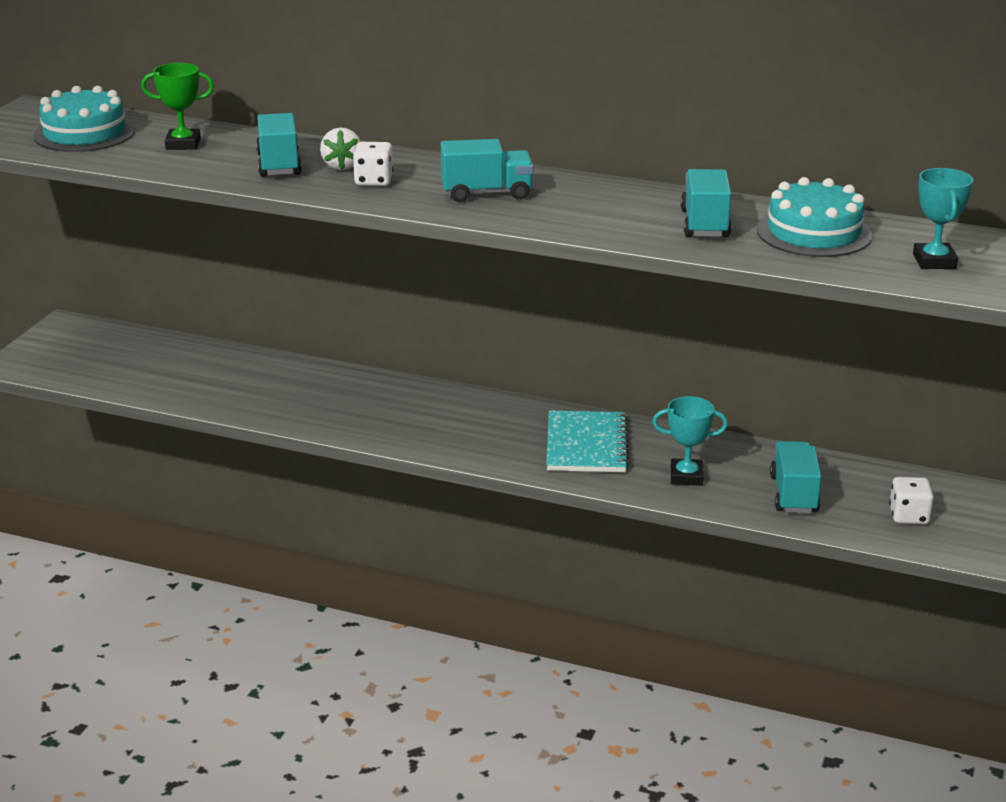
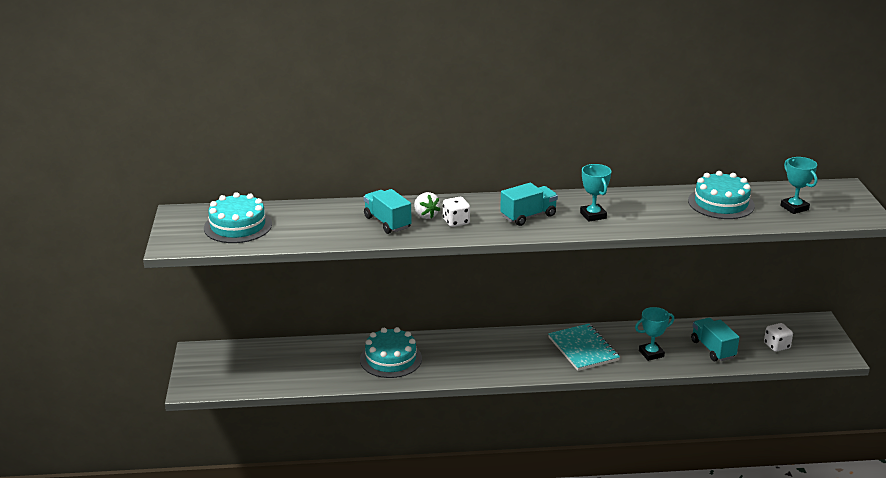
camera: 25 degrees left, 0 degrees up
(183, 144) = (311, 220): green trophy -> none
(299, 392) = (391, 359): none -> turquoise cake
(585, 210) = (593, 215): none -> turquoise trophy
(704, 224) = (662, 210): turquoise truck -> none

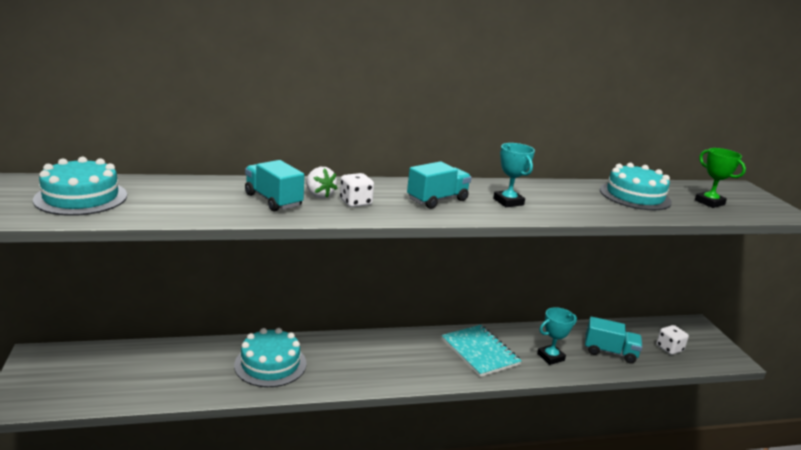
camera: 10 degrees left, 5 degrees down
(712, 349) = (610, 352): turquoise truck -> turquoise truck turned 135 degrees clockwise
(794, 208) = (709, 202): turquoise trophy -> green trophy

